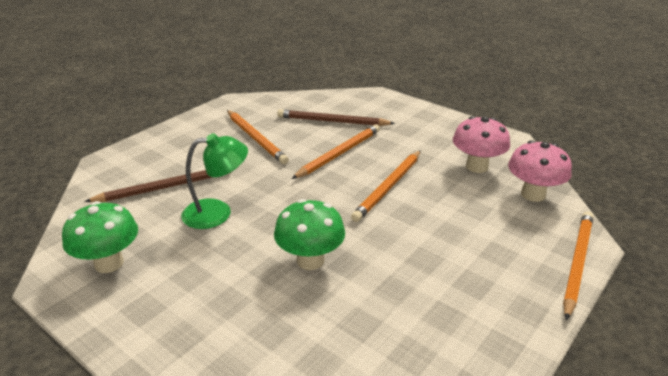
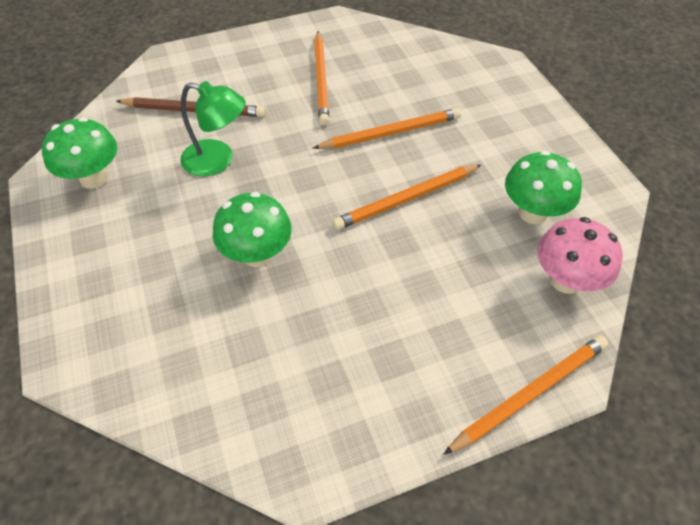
camera: 30 degrees right, 20 degrees up
(332, 121) = (419, 84): brown pencil -> none
(476, 167) = (532, 213): pink mushroom -> green mushroom

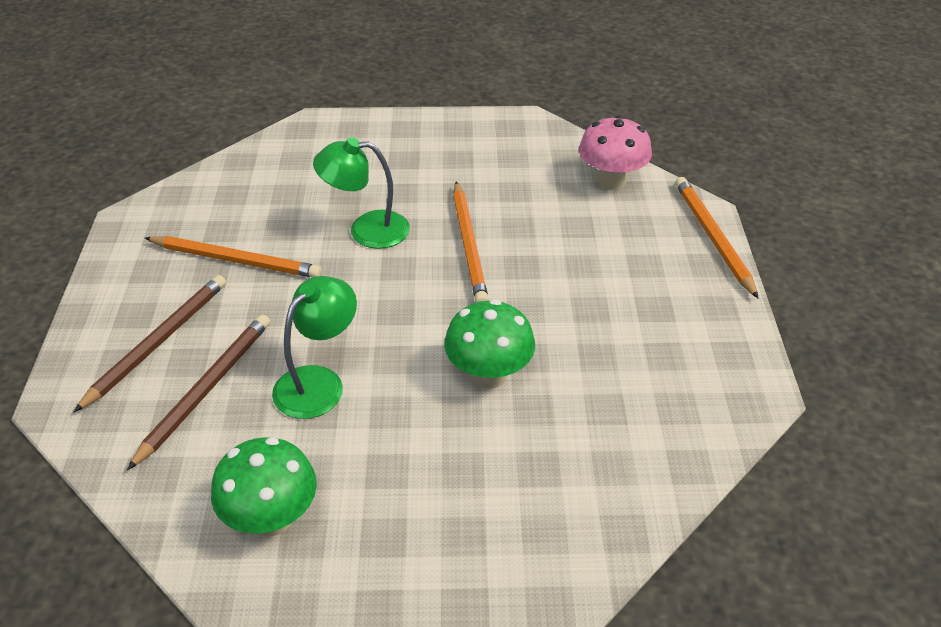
camera: 70 degrees left, 10 degrees down
(228, 75) = (158, 342): none -> brown pencil
(391, 133) = (366, 230): orange pencil -> green lamp
(532, 213) = (528, 174): green mushroom -> none

